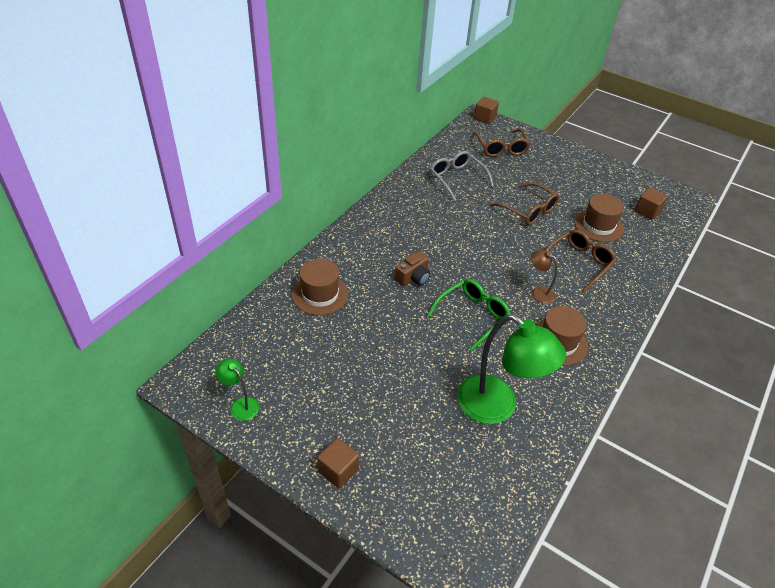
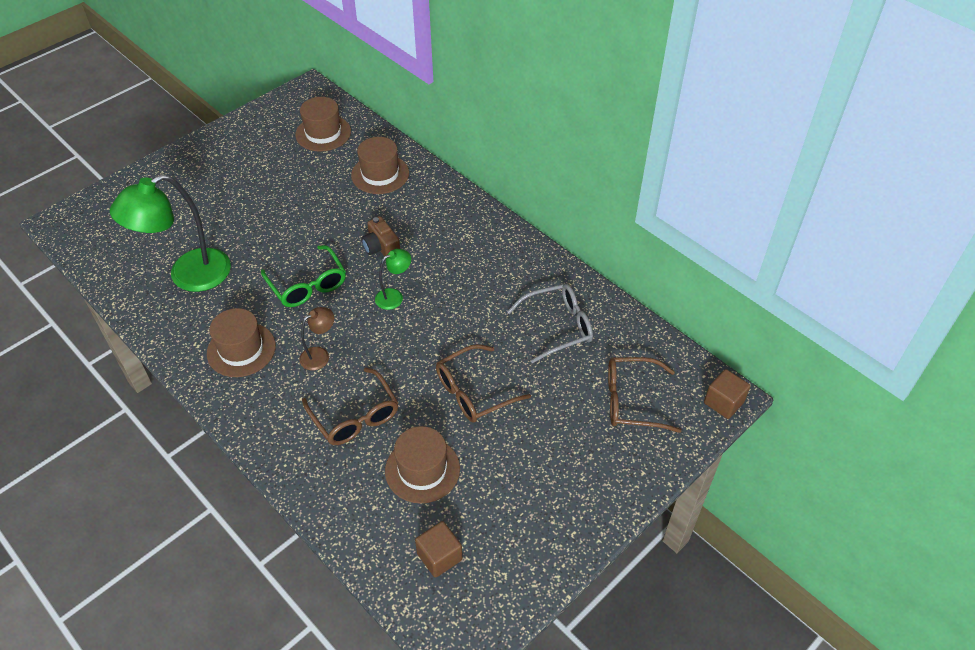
camera: 105 degrees right, 5 degrees up
(240, 405) = (272, 118): green lamp -> green lamp (394, 296)
(263, 351) = (323, 133): none -> brown hat
(338, 470) = (183, 165): brown cube -> none

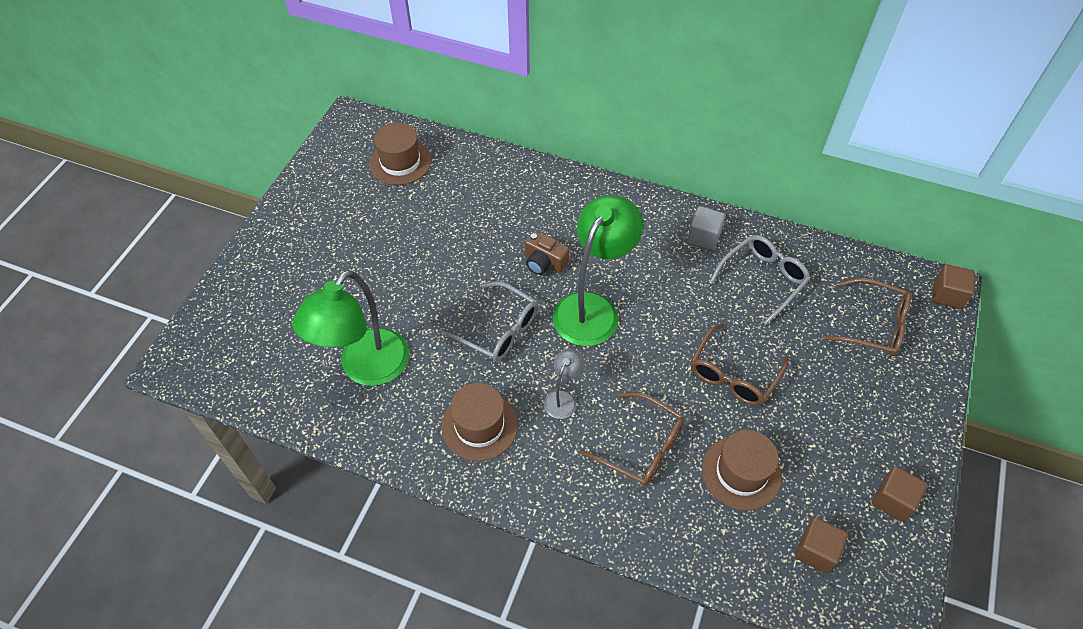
camera: 25 degrees left, 5 degrees up
(307, 285) = (499, 330): green glasses -> grey glasses
(320, 355) = (563, 398): brown lamp -> grey lamp
(380, 174) = (489, 186): brown hat -> none
(394, 296) = (592, 308): green lamp -> green lamp, size x2.15
(531, 274) = (703, 237): none -> grey cube
(538, 547) = (893, 500): none -> brown cube
(632, 401) = (873, 325): brown glasses -> brown glasses turned 135 degrees counterclockwise

